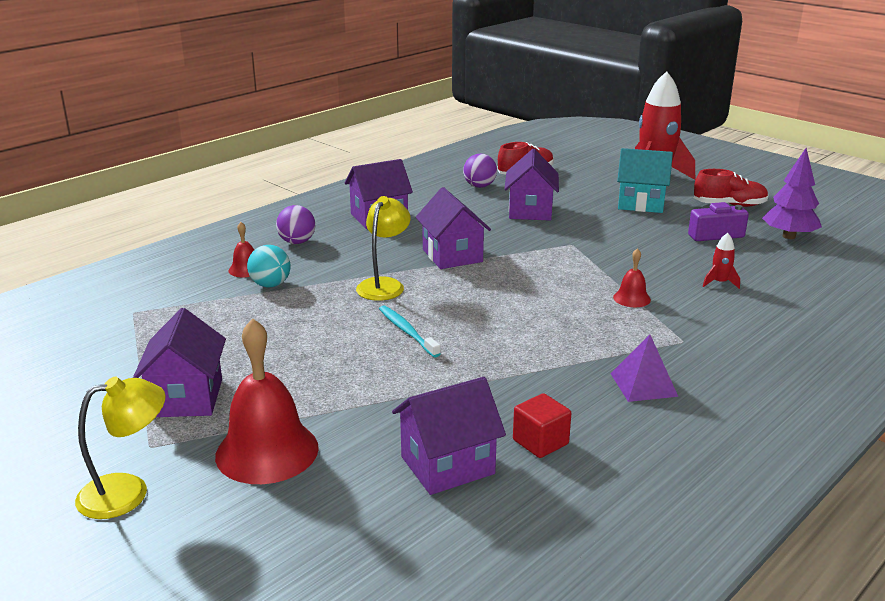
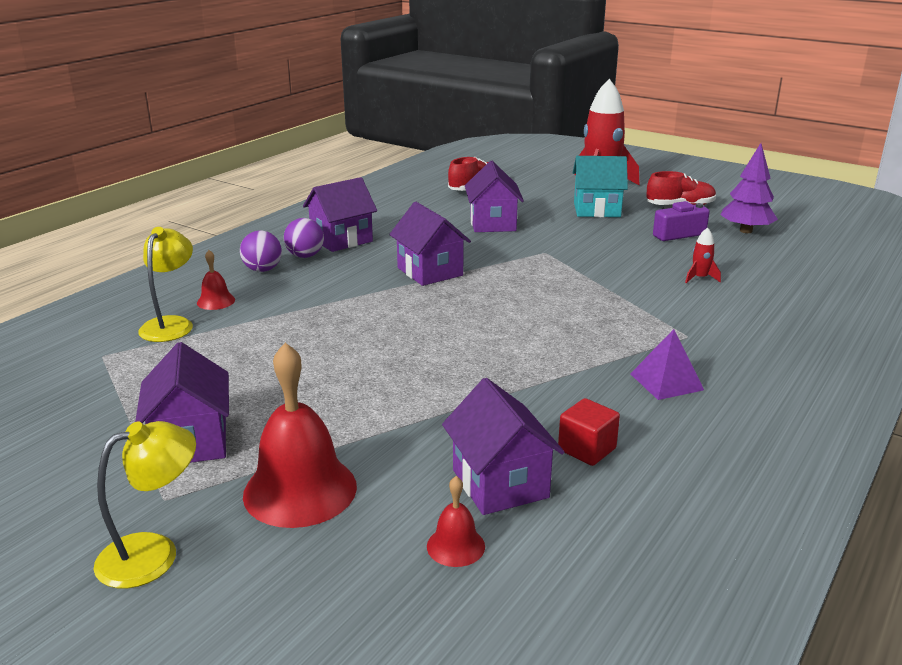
camera: 10 degrees left, 0 degrees up
(270, 285) = (248, 315): turquoise ball -> none
(384, 285) = (369, 305): yellow lamp -> yellow lamp (171, 324)
(407, 331) = (409, 350): turquoise toothbrush -> none
(447, 465) = (500, 483): purple house -> purple house turned 75 degrees counterclockwise
(479, 186) = (433, 203): purple ball -> purple ball (305, 256)
(631, 298) = (622, 299): red bell -> red bell (455, 546)

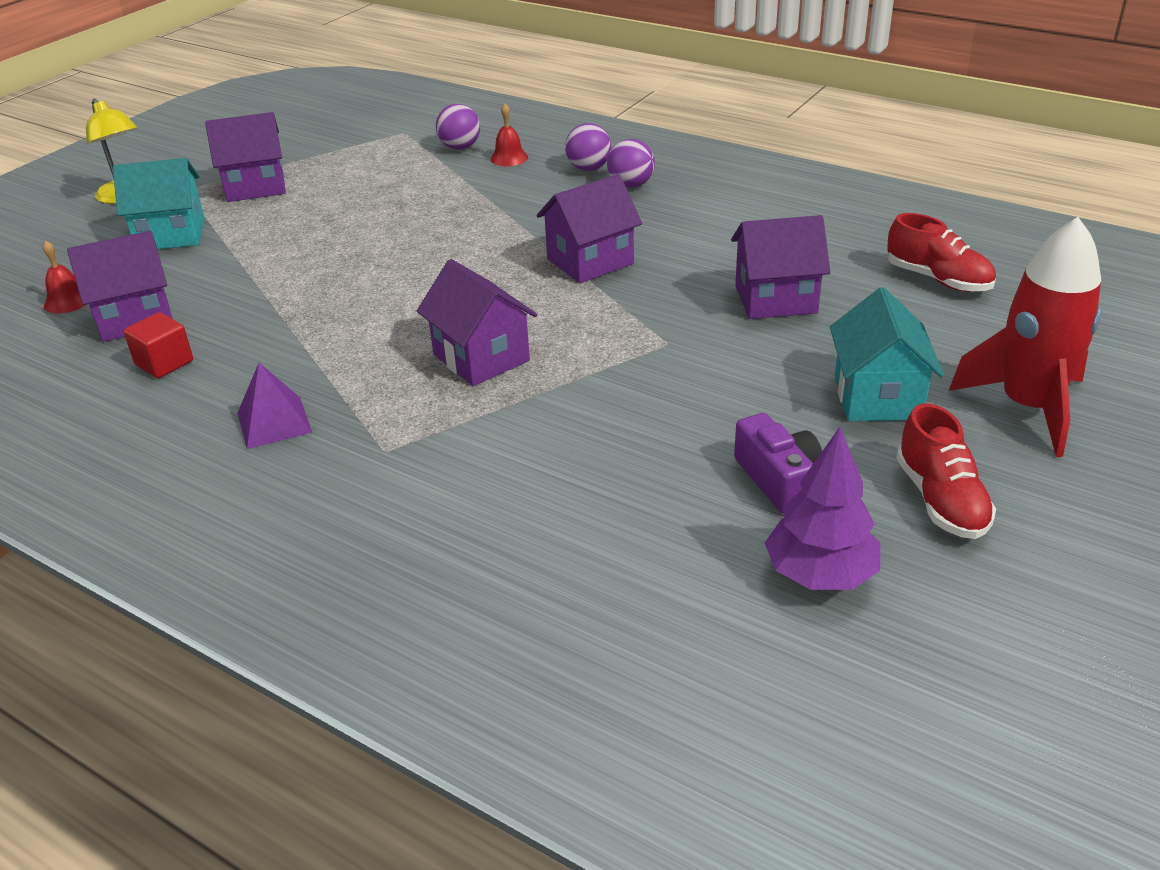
camera: 90 degrees right, 10 degrees up
(171, 324) = (460, 147): yellow lamp -> purple ball
(300, 490) = (171, 235): red bell -> turquoise house
(341, 240) = (685, 200): purple house -> purple house (481, 358)
(700, 278) = (580, 484): red rocket -> none

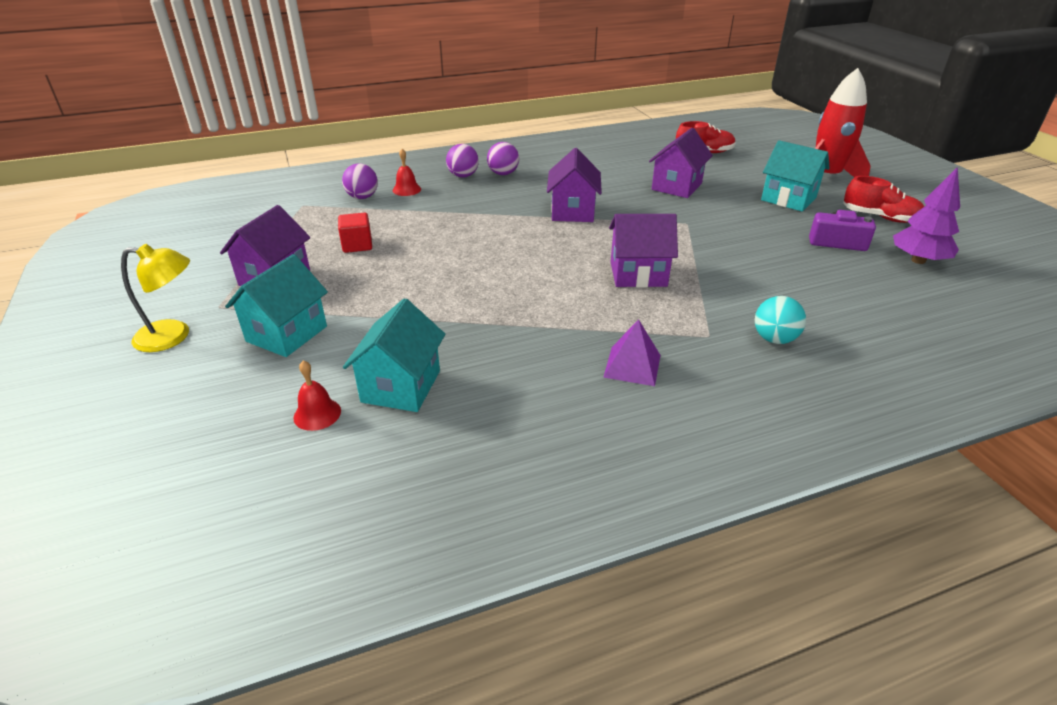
camera: 55 degrees left, 0 degrees up
(135, 318) = (401, 386): purple house -> turquoise house
(164, 363) = (493, 390): red cube -> red cube (357, 245)
(424, 500) = (774, 339): none -> turquoise ball

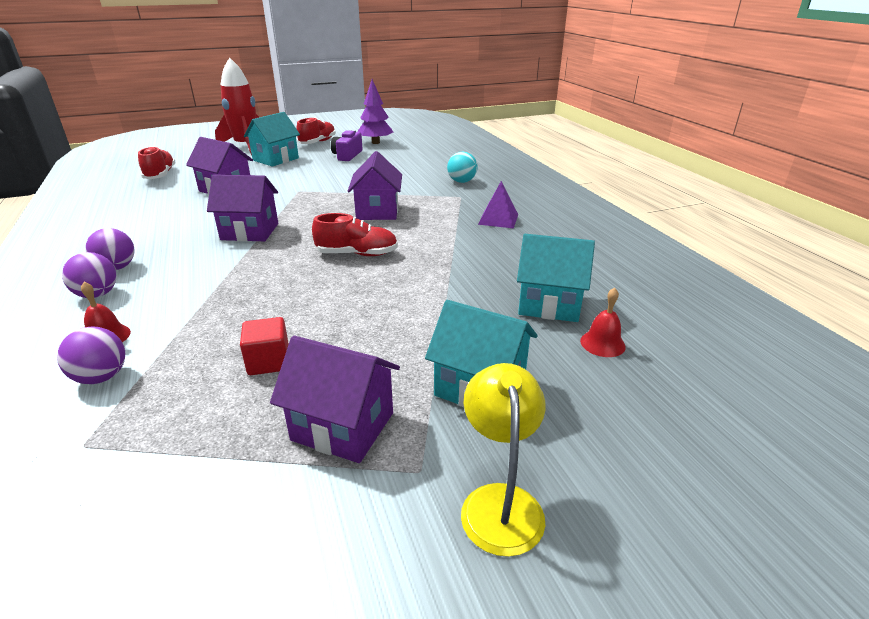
camera: 90 degrees left, 5 degrees down
(525, 268) = (357, 254): none -> red shoe

